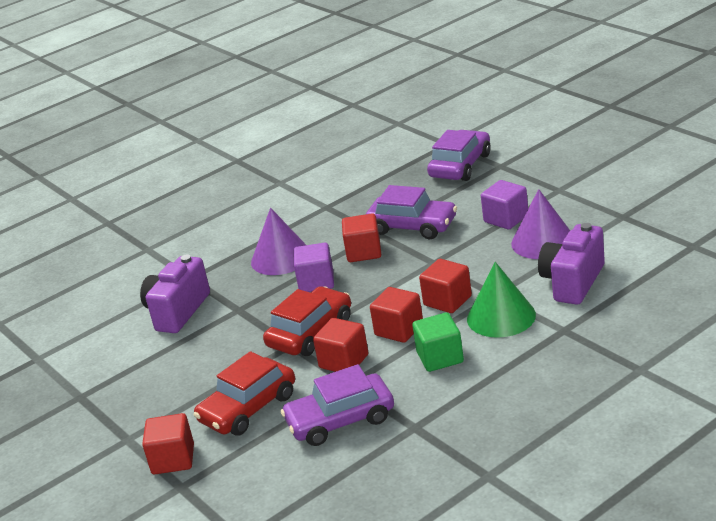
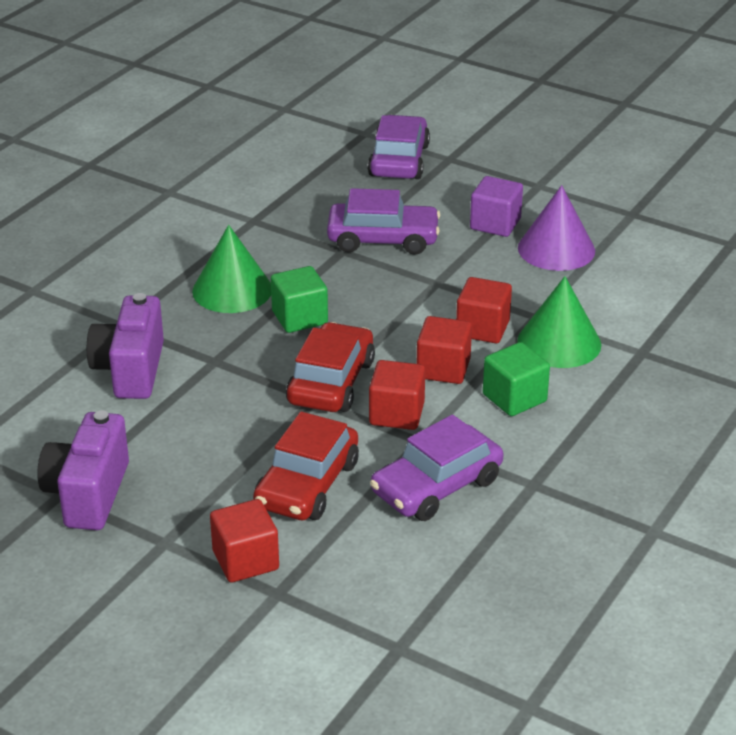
camera: 25 degrees left, 5 degrees up
(281, 258) = (232, 290): purple cone -> green cone
(316, 282) = (299, 318): purple cube -> green cube
(364, 252) = (339, 275): red cube -> none
(573, 282) = (619, 295): purple camera -> purple camera (88, 494)

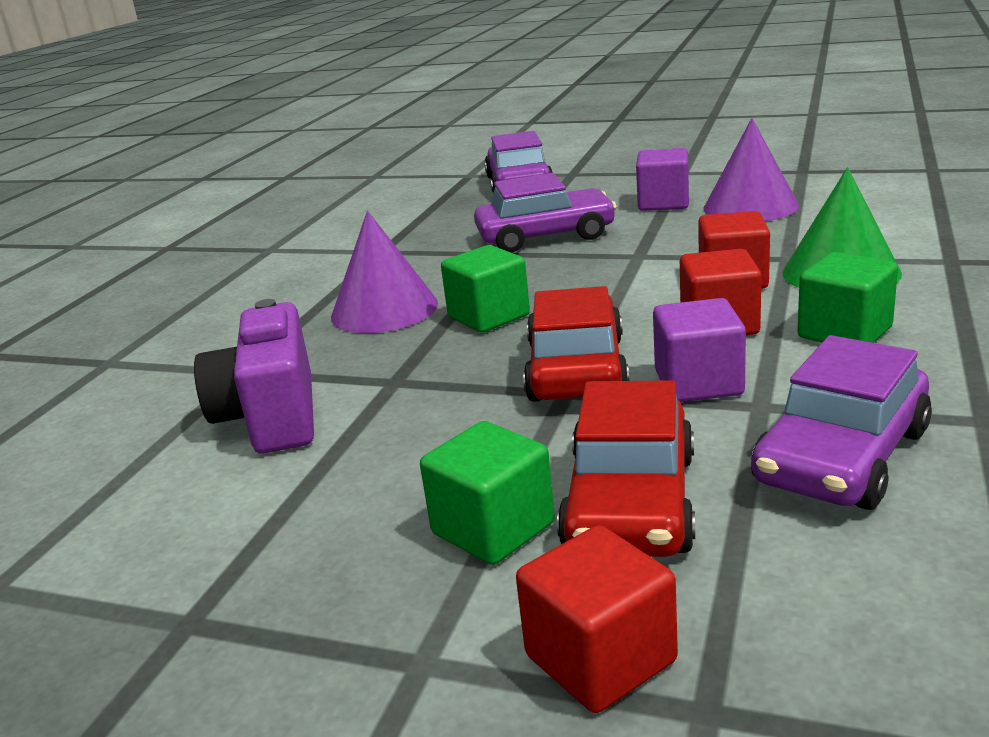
camera: 10 degrees left, 10 degrees down
(88, 494) = (244, 608): purple camera -> none
(228, 481) = (493, 528): none -> green cube
(232, 290) = (384, 309): green cone -> purple cone
(396, 414) = (698, 383): red cube -> purple cube

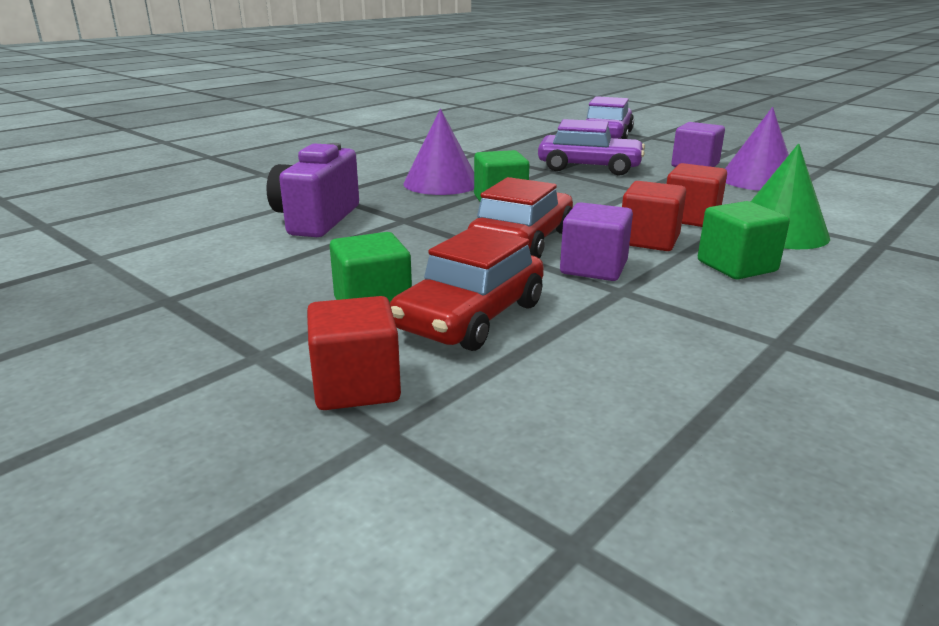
camera: 20 degrees right, 0 degrees up
(841, 456) = (643, 333): purple car -> none

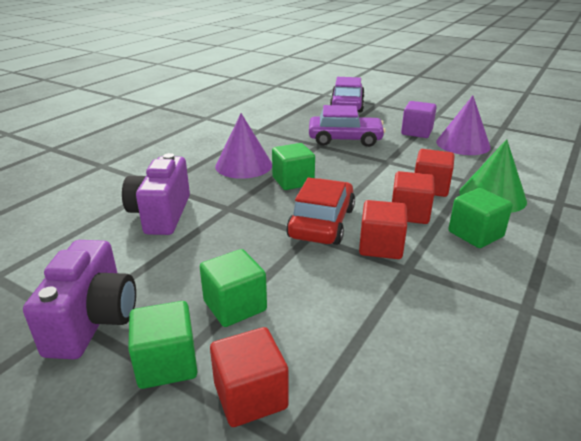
camera: 10 degrees left, 5 degrees up
(192, 303) = (93, 321): none -> purple camera
(264, 348) = (167, 363): none -> green cube
(470, 317) = (310, 309): red car -> none
(593, 268) = (380, 246): purple cube -> red cube

